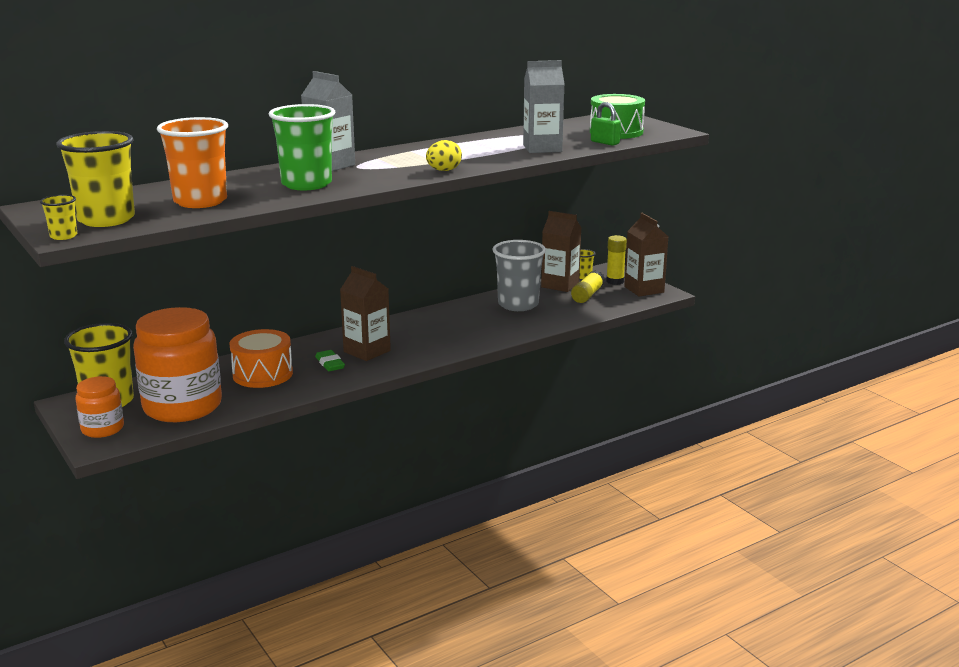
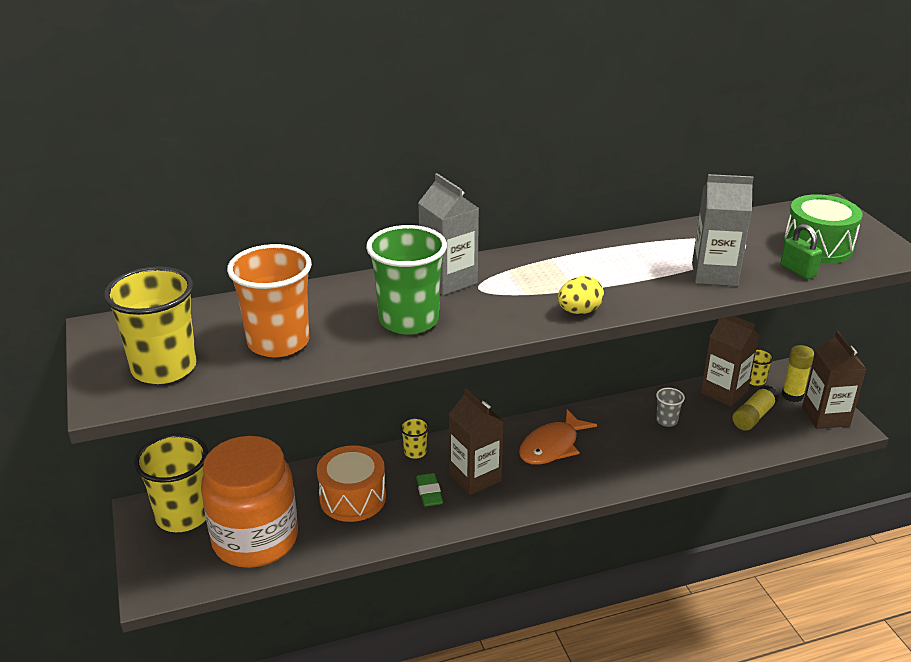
camera: 15 degrees right, 10 degrees up
(63, 236) = (106, 398): yellow cup -> yellow cup (415, 452)
(102, 429) = (165, 562): orange jar -> none
(427, 328) = (552, 446): none -> orange fish
(518, 304) = (666, 421): grey cup -> grey cup, size x0.45

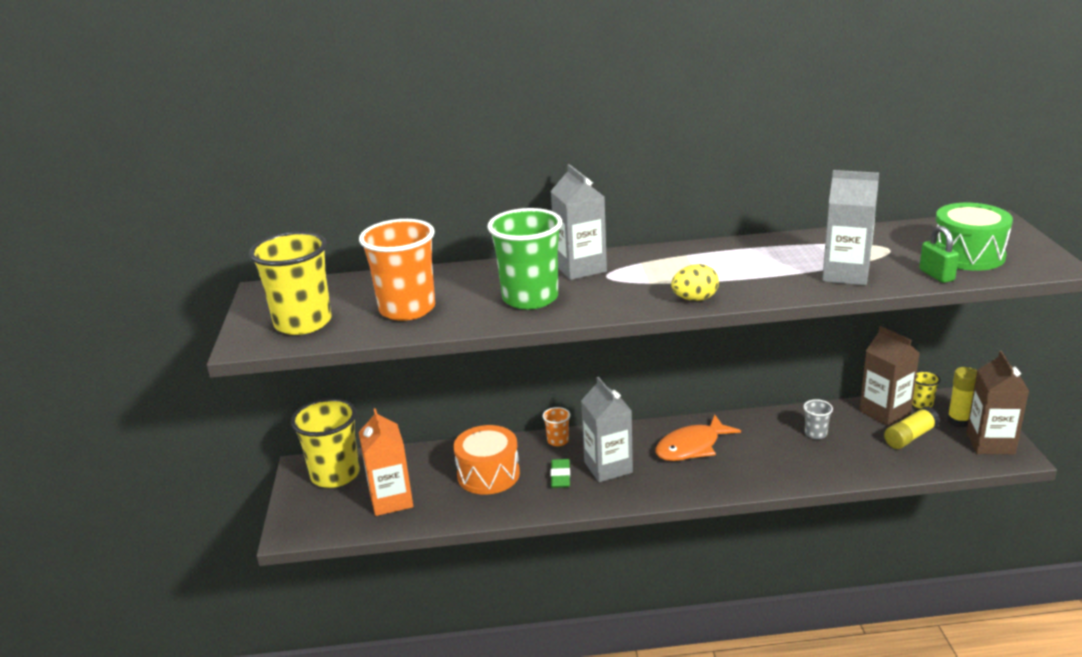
camera: 15 degrees right, 5 degrees down
(255, 539) = (391, 500): orange jar -> orange carton
(415, 452) = (558, 441): yellow cup -> orange cup
(475, 477) = (608, 467): brown carton -> grey carton

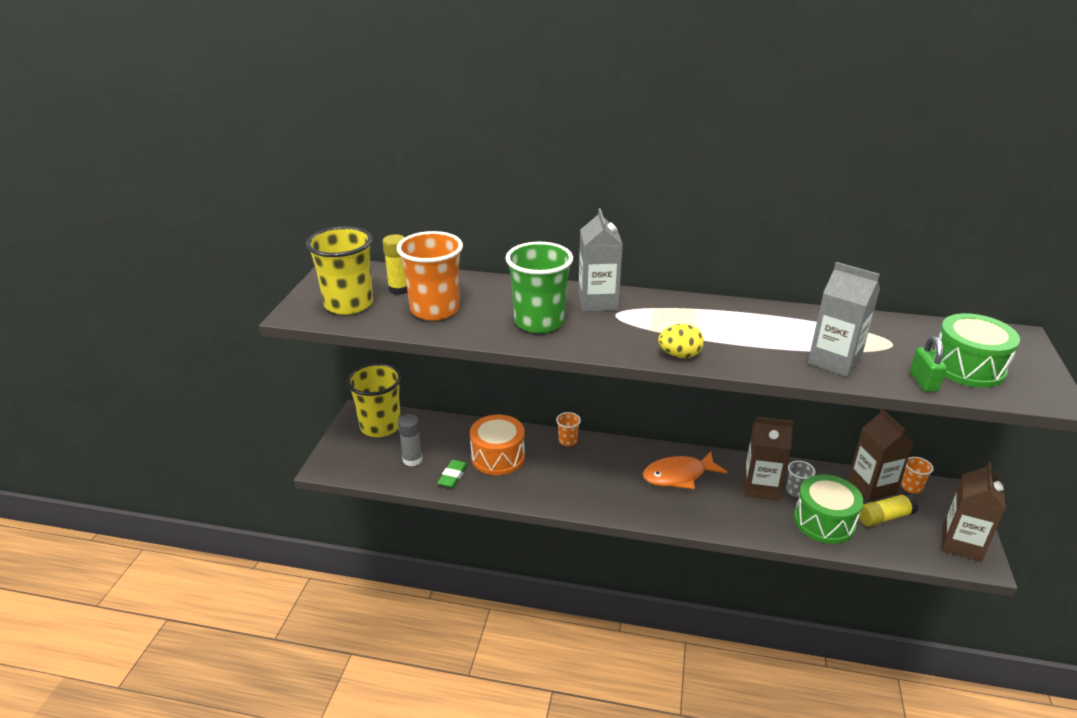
camera: 15 degrees right, 5 degrees up
(391, 500) = (412, 459): orange carton -> grey glue stick
(560, 476) = (555, 474): green eraser -> green eraser (453, 476)
(608, 467) = (598, 476): grey carton -> none
(779, 438) = (761, 487): none -> brown carton
(855, 455) = (824, 521): none -> green drum
(921, 404) = (911, 487): yellow cup -> orange cup
(959, 421) = (940, 513): yellow glue stick -> yellow glue stick (399, 289)

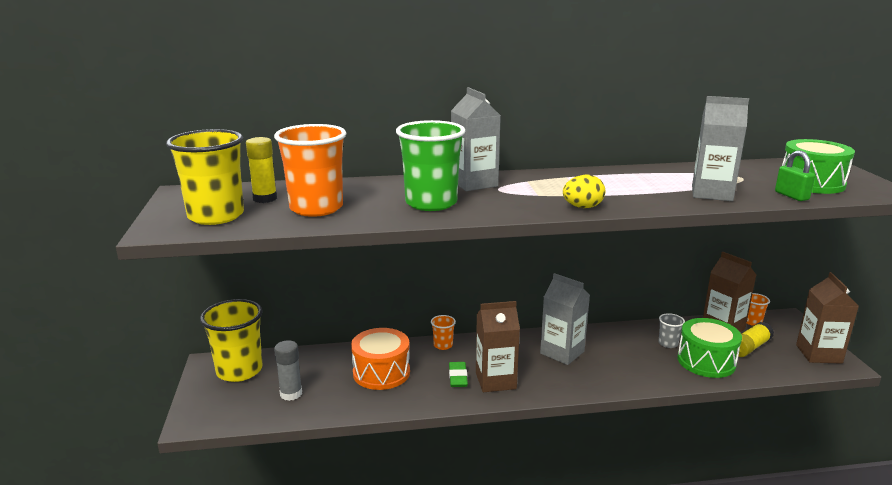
camera: 20 degrees left, 10 degrees down
(453, 476) = (343, 399): green eraser -> green eraser (458, 377)
(678, 475) = (562, 352): orange fish -> grey carton
(761, 487) = (637, 346): brown carton -> brown carton (495, 380)

